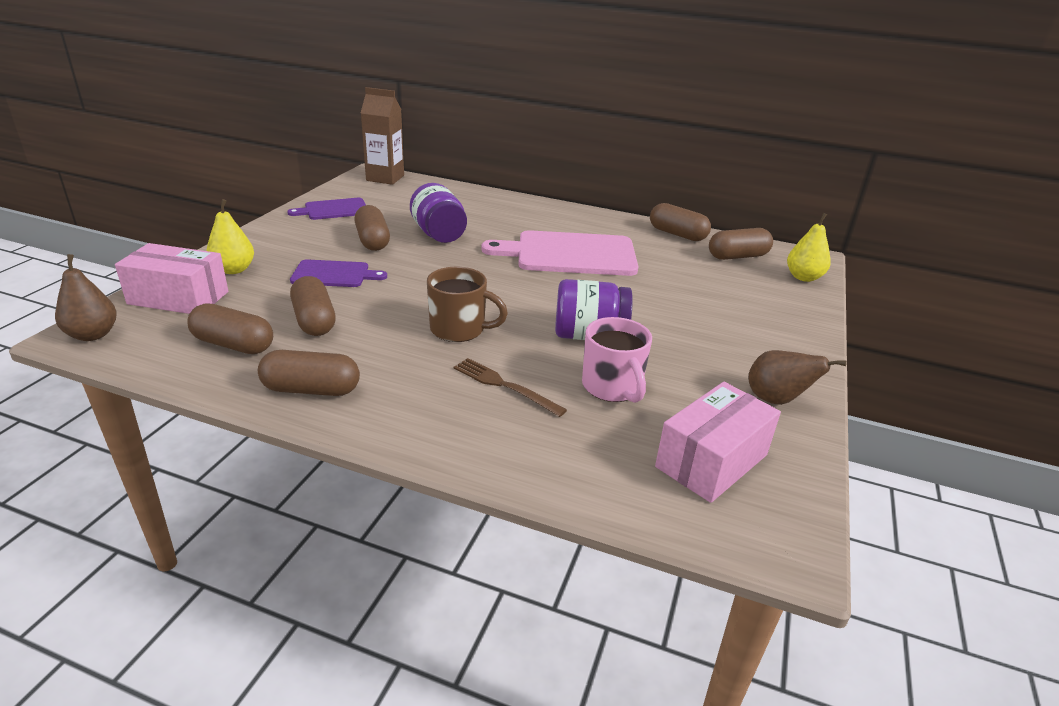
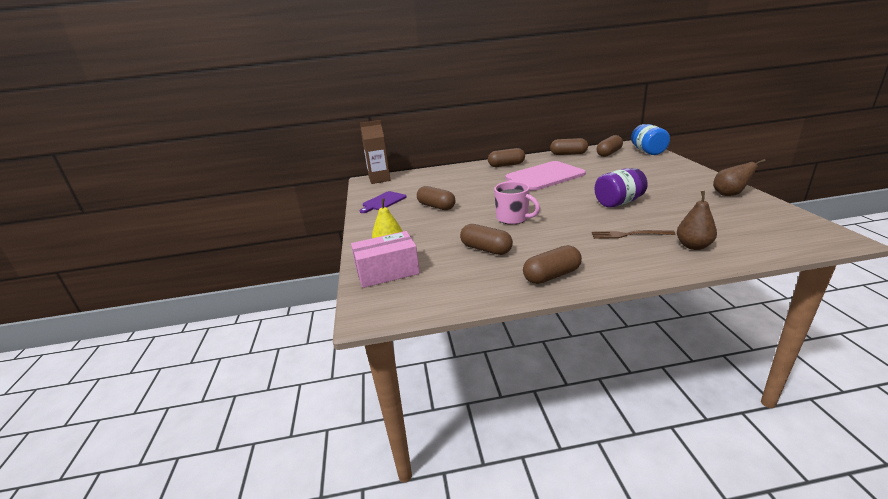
camera: 25 degrees left, 5 degrees down
(93, 335) = (376, 310): brown pear -> brown pear (693, 246)
(233, 344) = (469, 277): brown capsule -> brown capsule (506, 165)
(334, 274) = (450, 227): purple cutting board -> none
(438, 234) = (463, 192): purple jar -> none
(459, 329) = (561, 223): brown mug -> none
(612, 387) = (668, 216): pink mug -> pink mug (513, 218)
(712, 461) = (755, 223): pink box -> none
(803, 277) = (648, 151): yellow pear -> blue jar

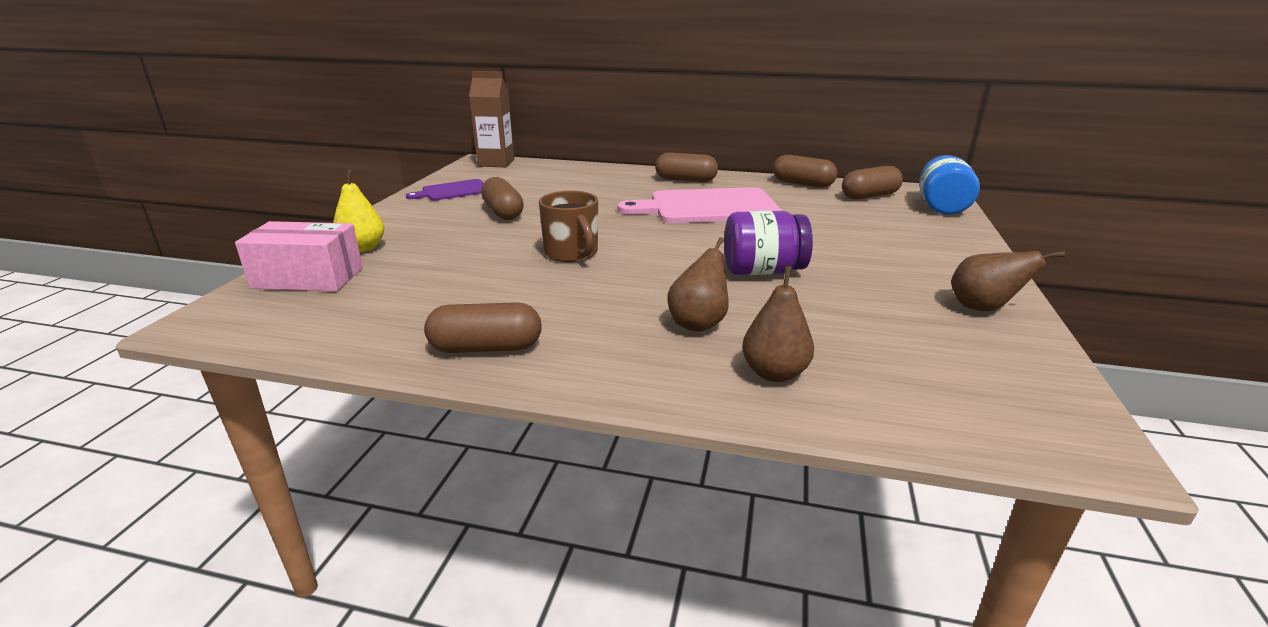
camera: 20 degrees right, 0 degrees up
(486, 249) = (466, 284): brown capsule -> none
(513, 218) = (572, 253): pink mug -> brown mug
(629, 234) = (698, 323): brown fork -> brown pear

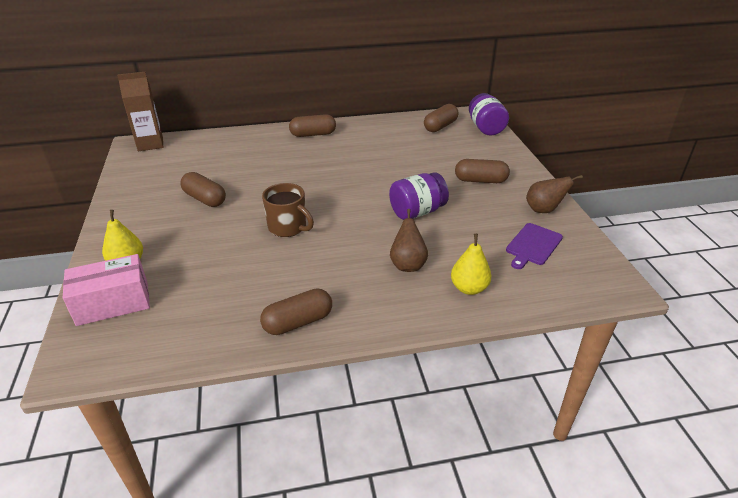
camera: 25 degrees left, 10 degrees up
(453, 191) = (143, 185): purple cutting board -> purple cutting board (533, 245)
(707, 207) = (347, 160): pink cutting board -> none
(774, 373) = (469, 288): brown pear -> yellow pear
(802, 184) = (393, 122): brown capsule -> brown capsule (480, 180)
(941, 207) = (485, 128): blue jar -> purple jar

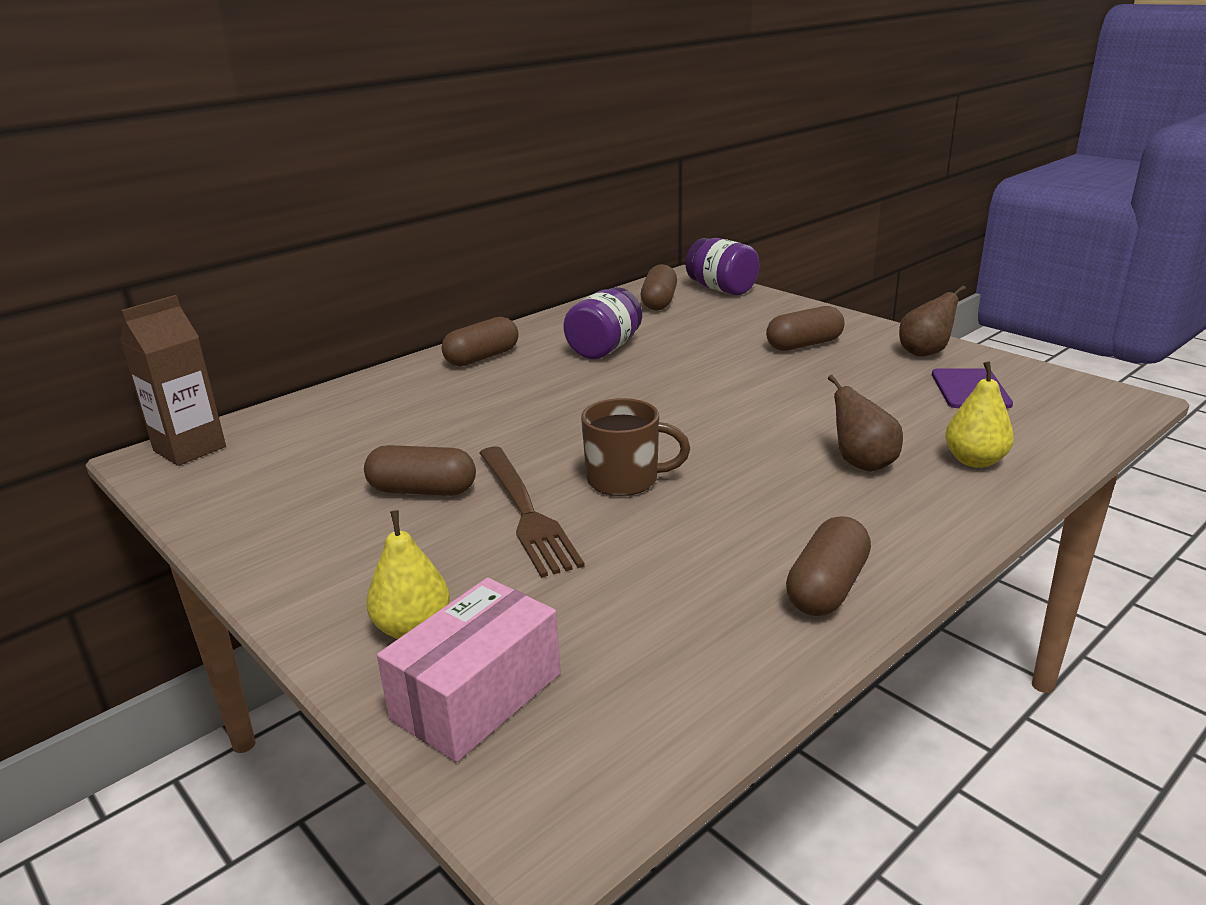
camera: 30 degrees left, 10 degrees down
(229, 226) = (525, 511): none -> brown fork
(417, 212) = (779, 402): purple jar -> purple jar (604, 349)

